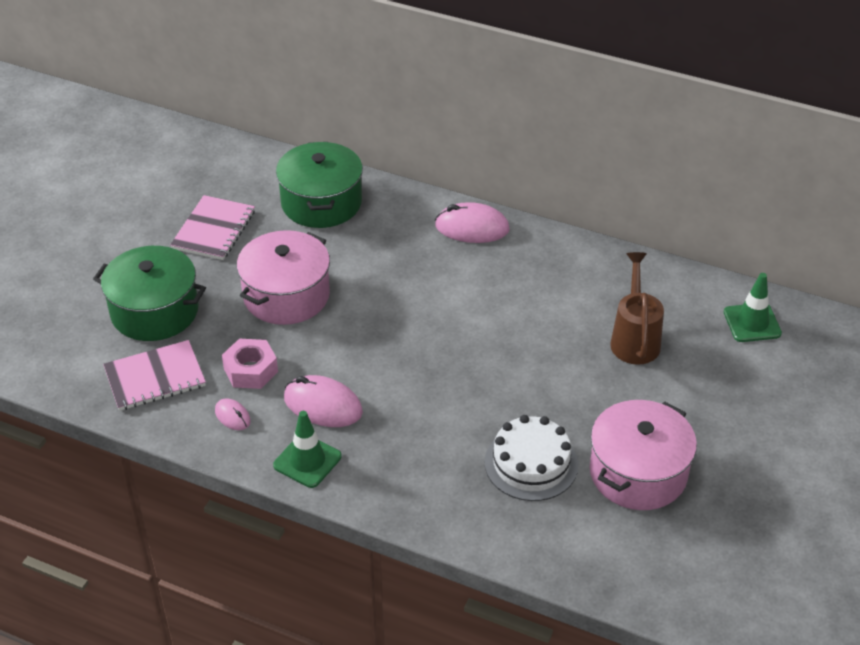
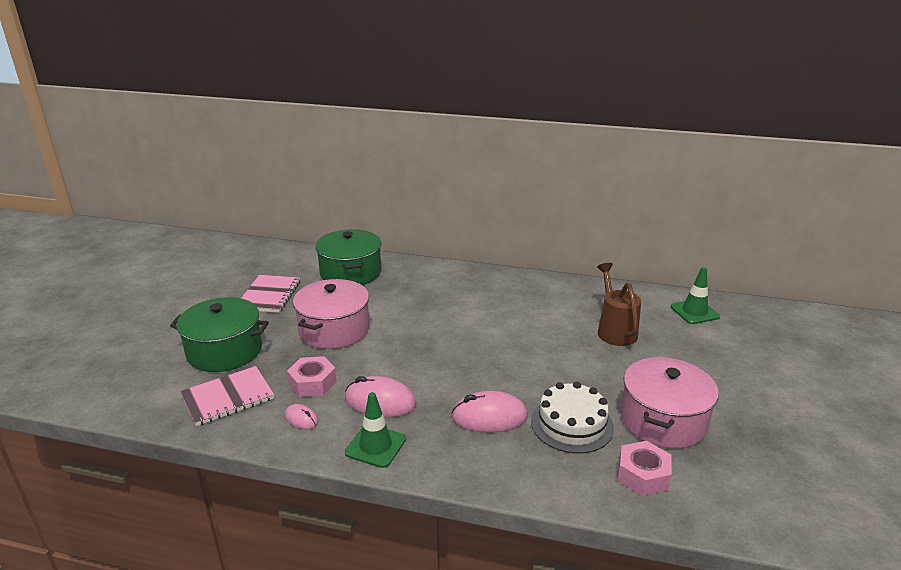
camera: 10 degrees left, 15 degrees down
(472, 228) = (467, 277): pink mouse -> pink mouse (489, 417)
(585, 535) = (643, 475): none -> pink nut

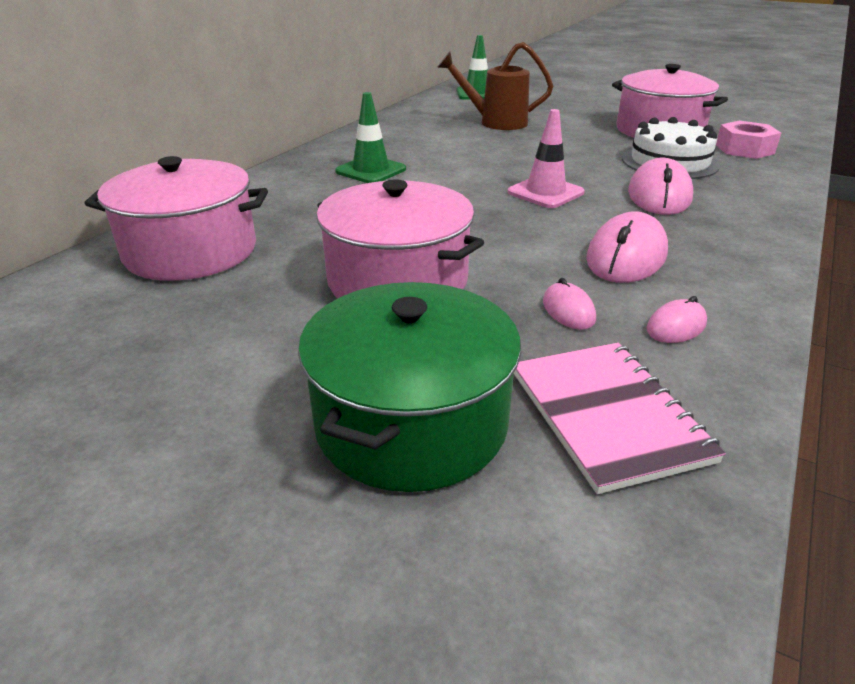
camera: 75 degrees left, 5 degrees up
(269, 295) = (190, 350): pink notebook -> none
(312, 383) = (568, 310): pink nut -> pink mouse
(350, 273) = (191, 251): green pot -> pink pot
(375, 446) = (734, 268): green traffic cone -> green traffic cone (371, 170)
(470, 365) = (545, 192): none -> pink traffic cone

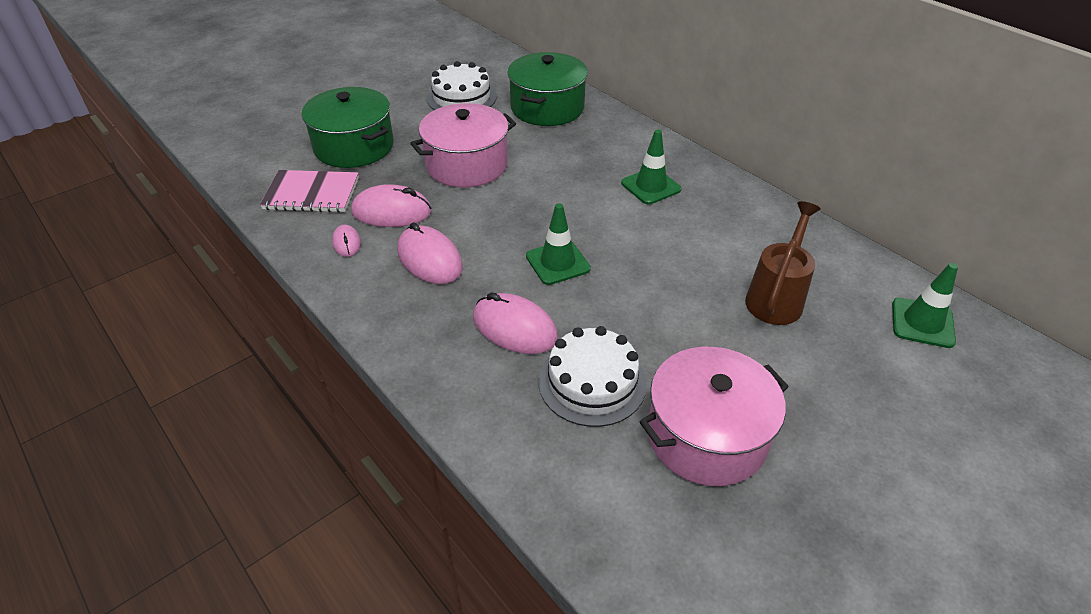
camera: 110 degrees right, 10 degrees up
(157, 340) = (461, 97): none -> white cake
(191, 251) = (547, 108): pink pot -> green pot
(545, 192) = (557, 262): pink traffic cone -> green traffic cone
(568, 310) = (392, 212): pink mouse -> pink mouse, size x1.89
(744, 149) = (605, 483): pink nut -> none

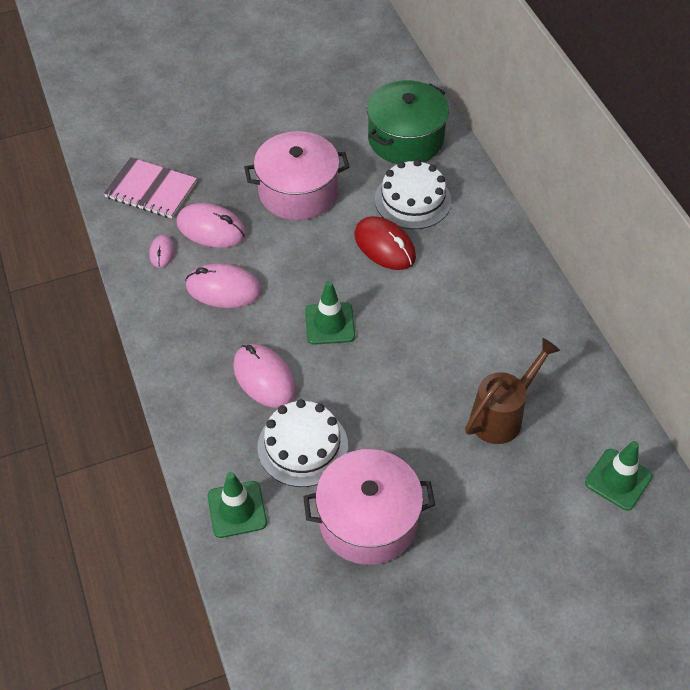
camera: 20 degrees right, 10 degrees up
(354, 146) = (205, 143): green pot -> none
(429, 259) = (223, 289): pink mouse -> pink mouse turned 60 degrees counterclockwise
(461, 97) = (328, 105): white cake -> white cake (412, 200)
(575, 188) = (385, 246): none -> red mouse
(651, 186) = (456, 263): green traffic cone -> green traffic cone (237, 509)

